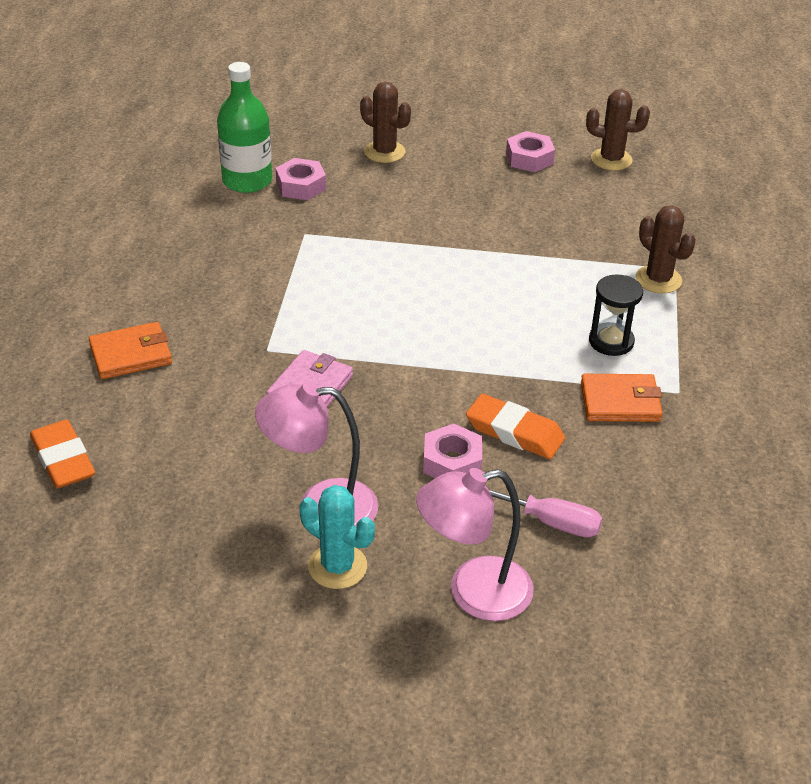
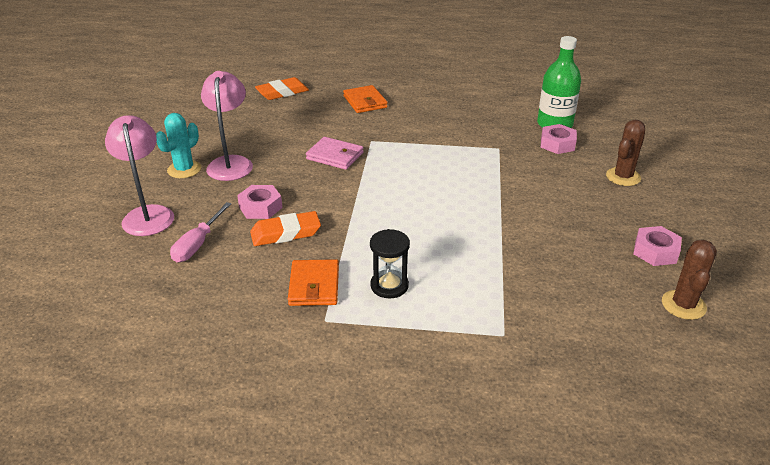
camera: 90 degrees right, 5 degrees down
(514, 432) = (286, 233): orange eraser -> orange eraser turned 45 degrees clockwise
(658, 280) = (482, 322): brown cactus -> none

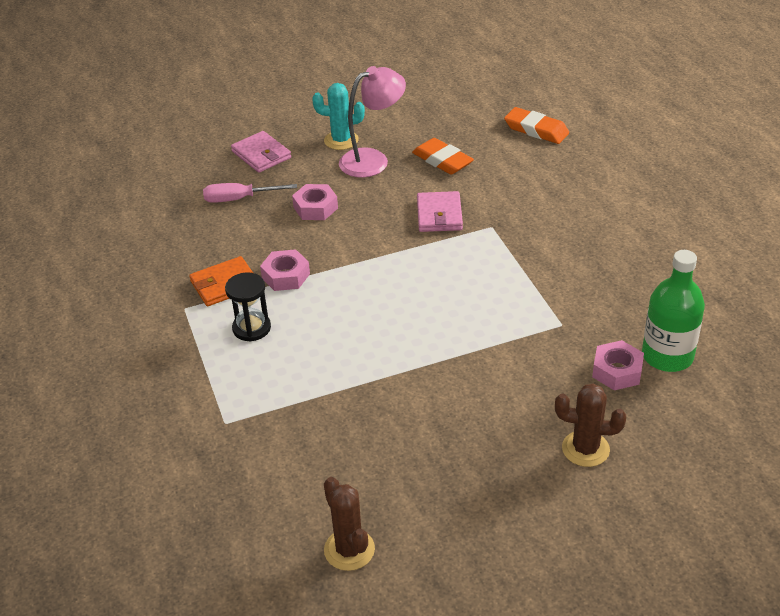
camera: 65 degrees right, 5 degrees up
(148, 214) = (261, 155): pink lamp -> pink wallet
(286, 233) = (287, 238): orange eraser -> orange eraser (442, 160)
(365, 102) = (573, 191): orange wallet -> none
(655, 251) = (437, 509): pink nut -> pink nut (286, 276)
(683, 305) = (349, 550): brown cactus -> brown cactus turned 75 degrees clockwise

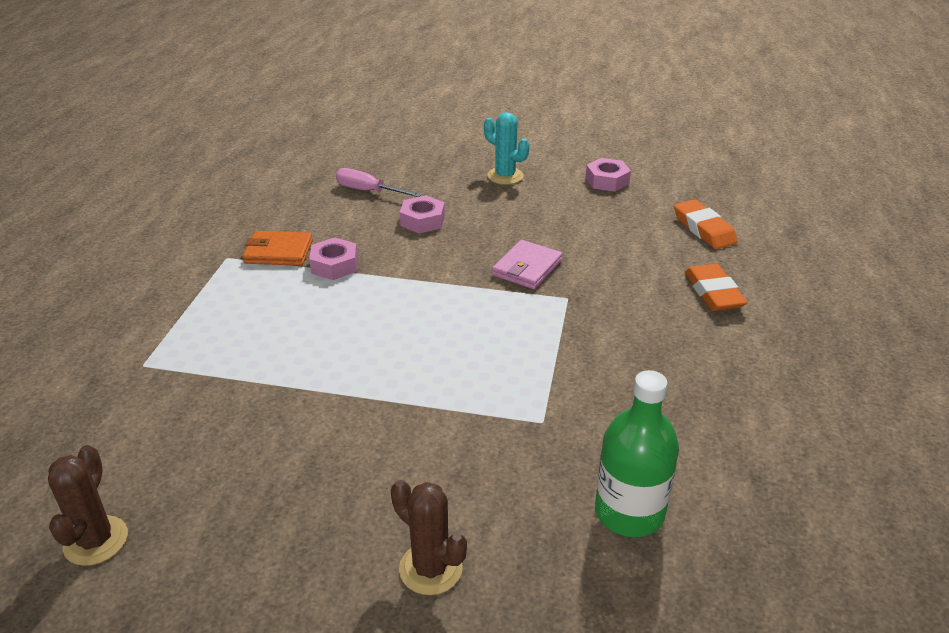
camera: 30 degrees right, 5 degrees down
(251, 328) = (257, 296): black hourglass -> none
(261, 155) = (425, 164): pink wallet -> none
(373, 160) = (516, 201): pink lamp -> none
(442, 160) = (580, 223): orange eraser -> orange eraser (713, 292)
(617, 371) = (553, 500): pink nut -> pink nut (607, 181)

